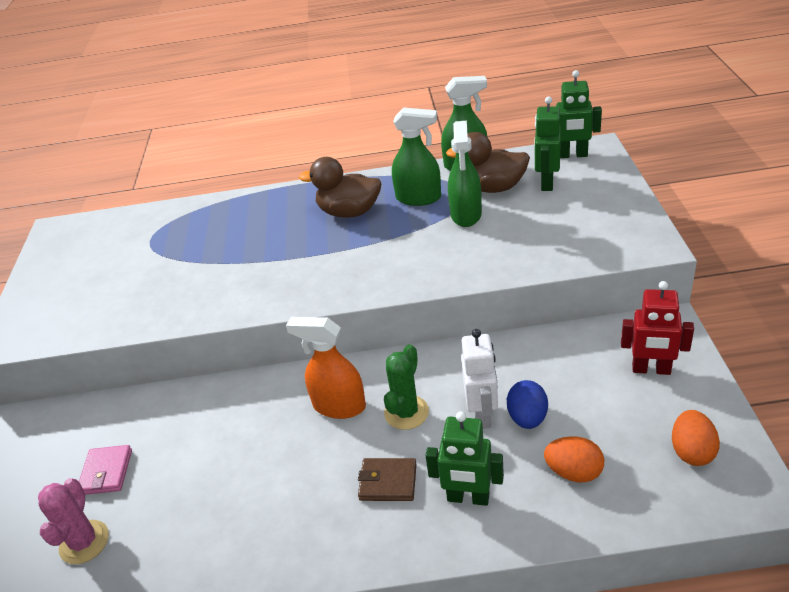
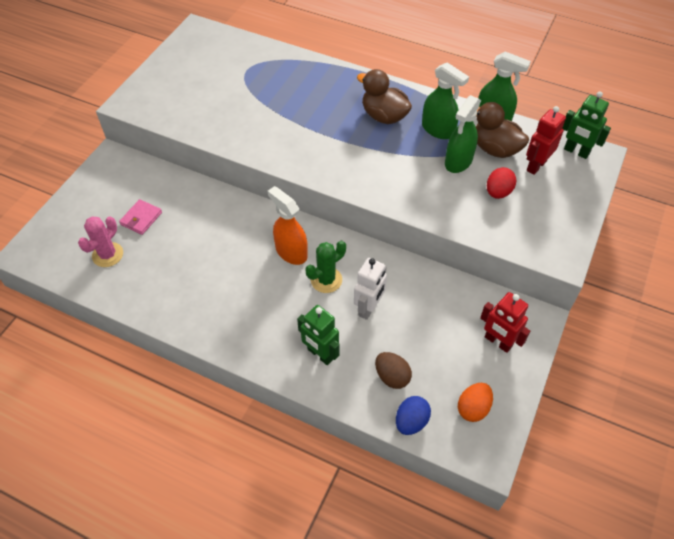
camera: 25 degrees right, 15 degrees up
(388, 482) = (284, 317): brown wallet -> none
(527, 418) = (393, 327): blue egg -> blue egg (411, 421)
(532, 221) = (498, 192): none -> red egg
(546, 183) = (536, 165): green robot -> red robot
(573, 472) = (392, 377): orange egg -> brown egg

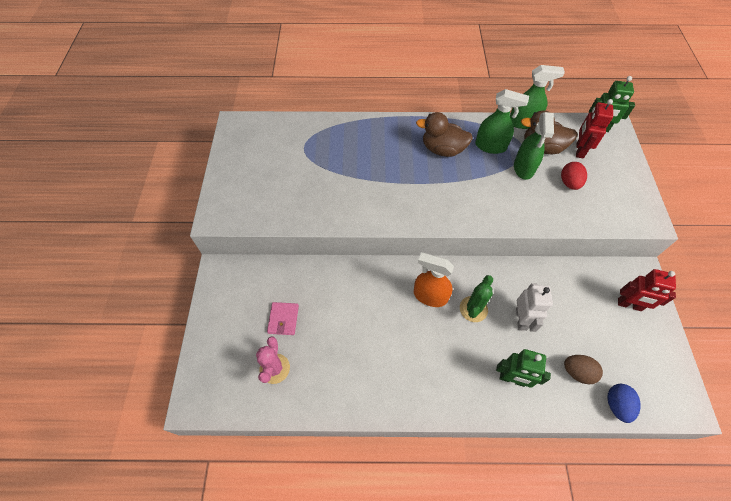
camera: 25 degrees left, 5 degrees up
(473, 408) = (650, 370): orange egg -> none

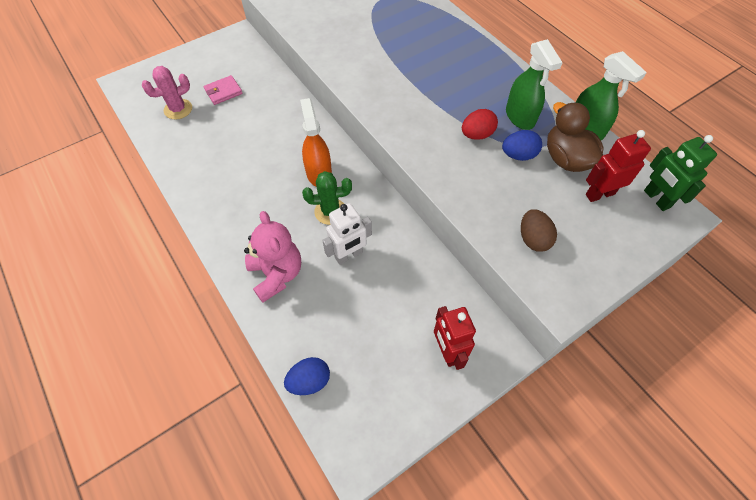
camera: 55 degrees right, 0 degrees up
(442, 149) = (475, 84): brown duck -> none
(512, 379) = (276, 274): green robot -> pink teddy bear
(523, 168) = (518, 155): green spray bottle -> blue egg
(569, 183) = (538, 203): red egg -> red egg (477, 135)
(577, 372) = (323, 329): brown egg -> brown egg (533, 239)

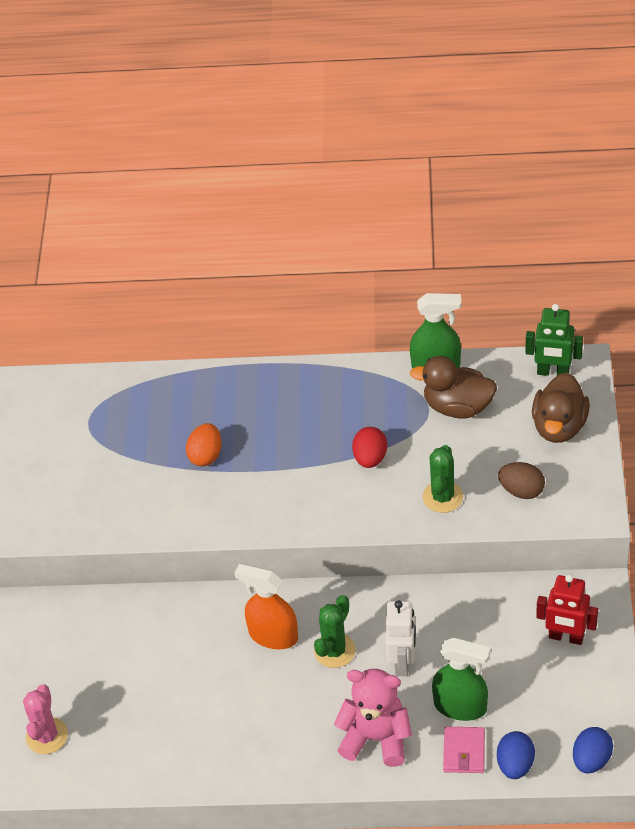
camera: 50 degrees left, 10 degrees down
(223, 92) = (58, 674): pink wallet -> pink wallet (464, 752)
(404, 56) = (206, 455): none -> orange egg
(482, 193) = (442, 497): none -> green cactus
(518, 155) = (423, 441): blue egg -> blue egg (591, 760)
(520, 117) = (378, 408): green spray bottle -> green spray bottle (460, 706)
(599, 194) = (515, 409): red robot -> none
(613, 230) = (559, 426): none -> brown duck

